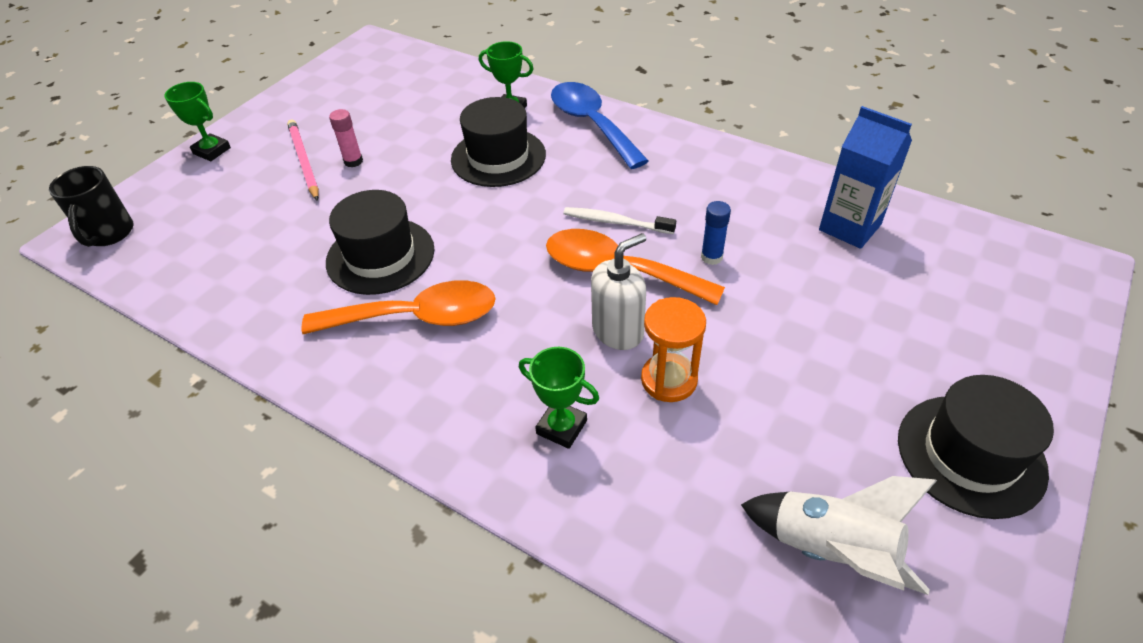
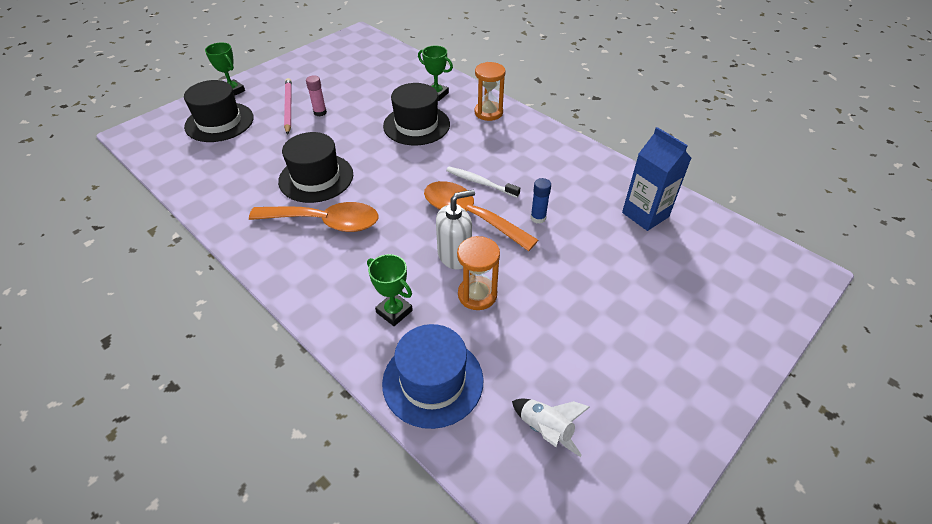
camera: 10 degrees right, 0 degrees up
(109, 234) = (152, 134): black mug -> none
(591, 124) = (488, 112): blue spoon -> orange hourglass
(652, 516) = (433, 381): none -> blue hat
(831, 551) = (546, 430): white rocket -> white rocket, size x0.65
(970, 455) = (670, 387): black hat -> black hat (219, 122)

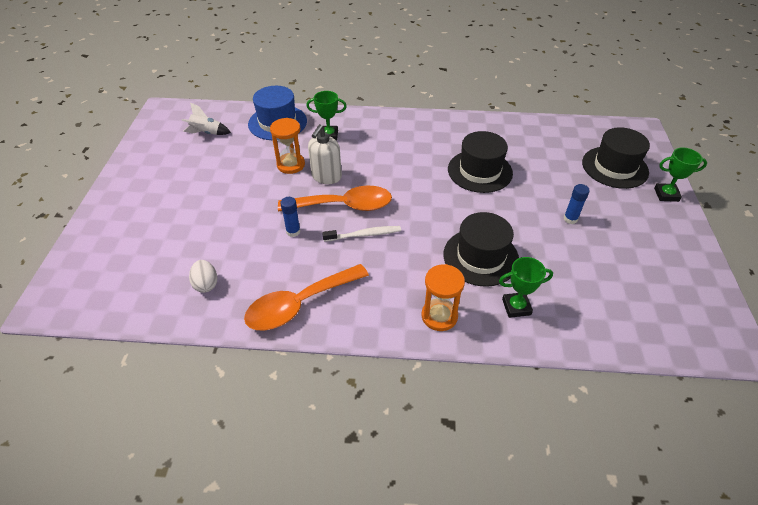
camera: 140 degrees right, 0 degrees up
(288, 107) = (600, 208): pink pencil -> none
(320, 112) = (570, 219): pink glue stick -> blue glue stick
(325, 222) = (429, 152): orange spoon -> orange spoon (299, 304)
(645, 214) = (206, 284): blue carton -> white egg

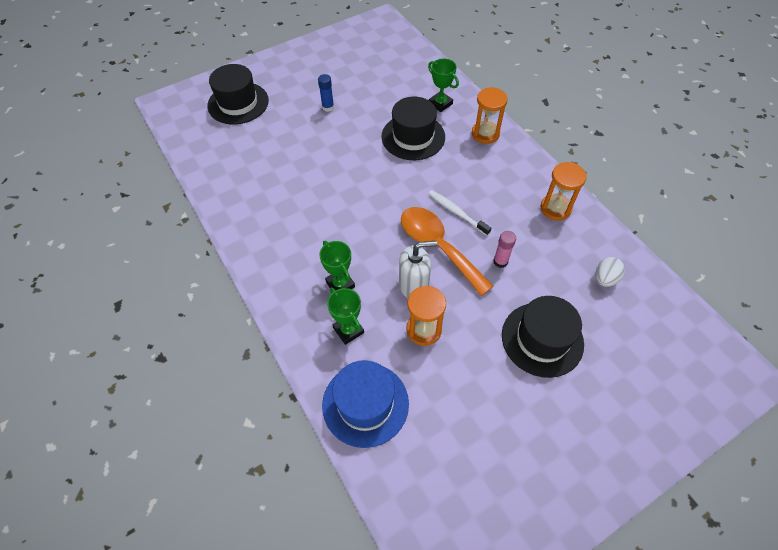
camera: 125 degrees left, 10 degrees up
(206, 133) = (448, 472): white rocket -> none
(293, 231) = (500, 261): blue glue stick -> pink glue stick
(299, 304) = (555, 208): orange spoon -> orange hourglass
(480, 171) = (310, 179): black hat -> black hat (542, 339)
(666, 194) = (255, 70): green trophy -> green trophy (340, 284)

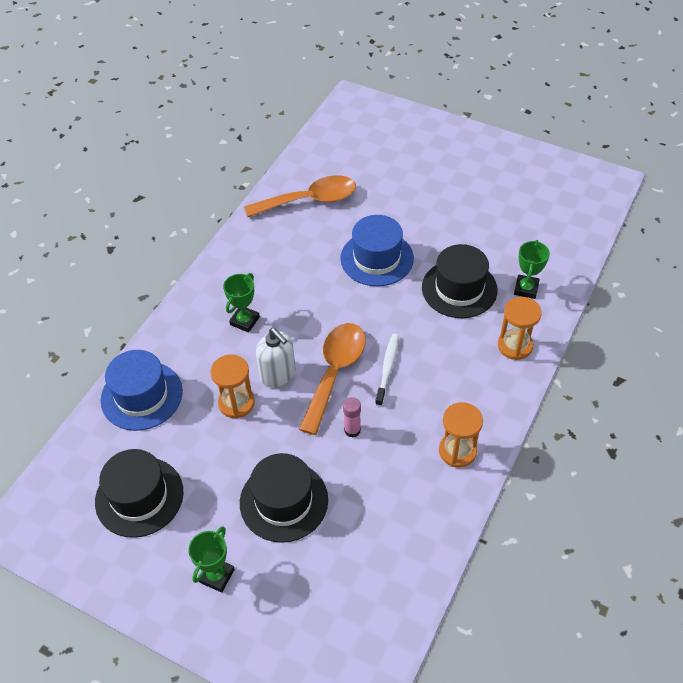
camera: 60 degrees right, 5 degrees down
(238, 103) = (393, 144): black hat -> black hat (139, 496)
(247, 180) = (309, 200): none -> orange spoon
(328, 107) = (442, 206): blue glue stick -> none
(345, 168) = (377, 258): none -> blue hat
(348, 330) = (203, 350): green trophy -> green trophy (216, 576)
(605, 279) = (394, 531): white egg -> none

